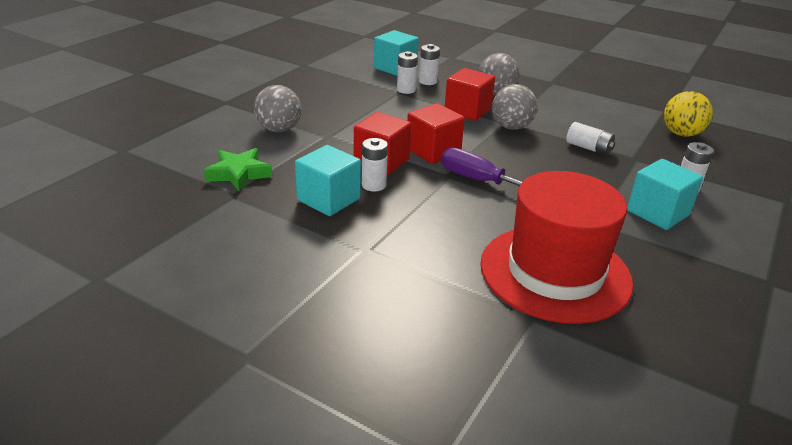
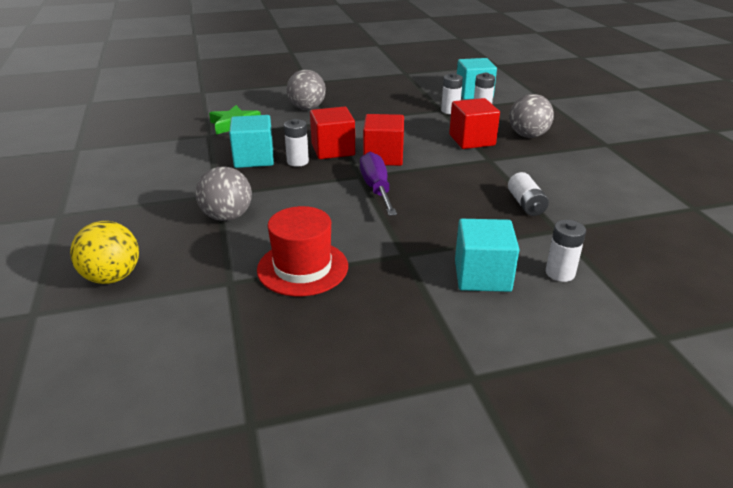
camera: 45 degrees right, 0 degrees up
(511, 127) = (485, 164): grey ball -> grey ball (227, 217)
(555, 272) = (302, 268): red hat -> red hat, size x0.63
(681, 134) = (664, 232): yellow ball -> yellow ball (112, 277)

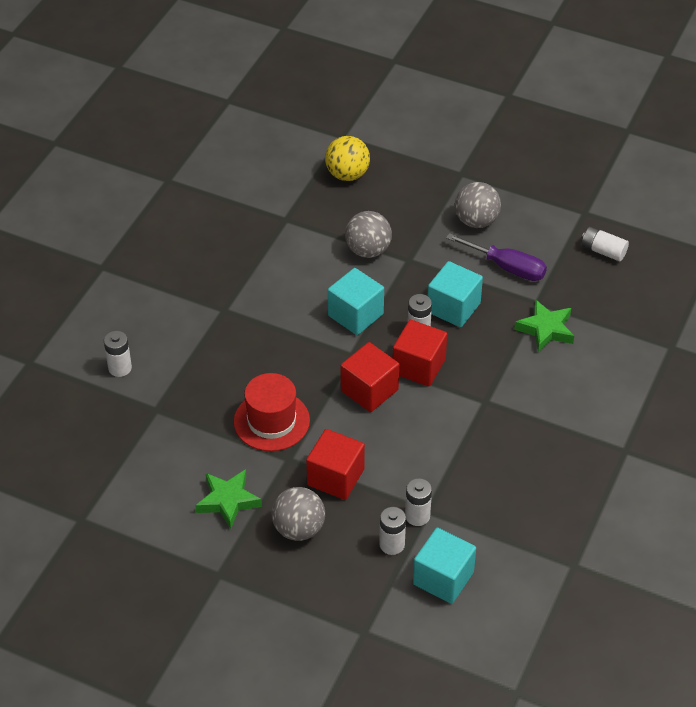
camera: 130 degrees right, 15 degrees up
(302, 268) = (264, 256): red hat -> red hat (271, 421)
(307, 108) = (540, 404): grey ball -> grey ball (476, 221)
(376, 188) = (321, 350): purple screwdriver -> purple screwdriver (507, 267)
(482, 275) = (161, 330): turquoise cube -> turquoise cube (355, 315)
(526, 204) = (202, 420): white battery -> white battery (603, 251)
(560, 164) = (228, 501): none -> green star

